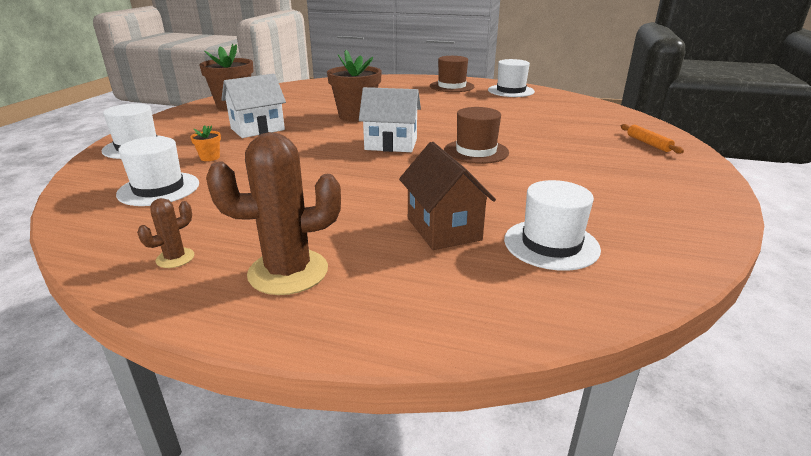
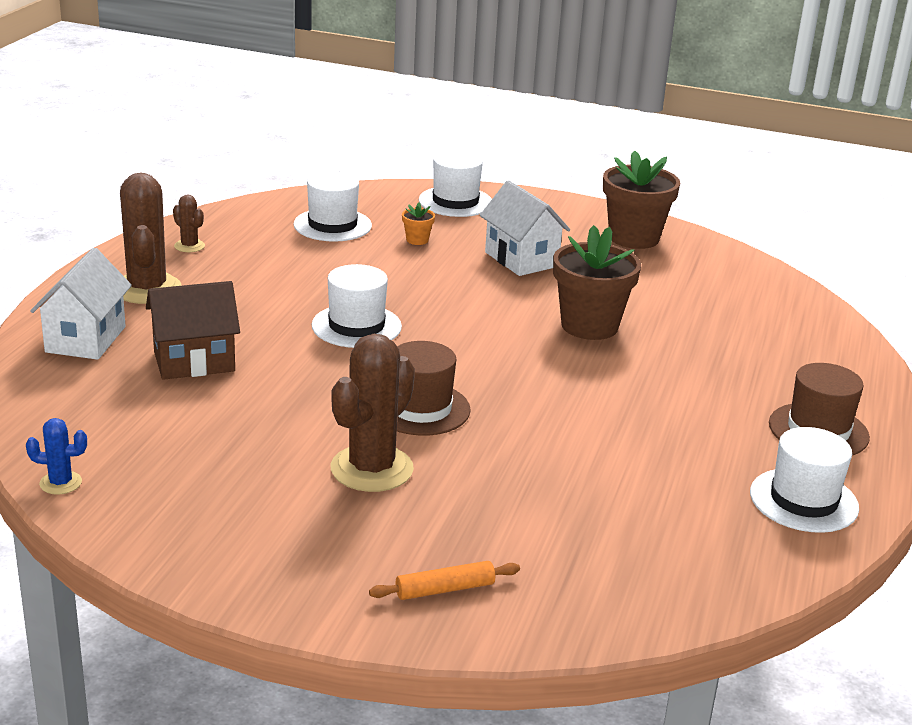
camera: 90 degrees right, 0 degrees up
(391, 144) = (455, 347): white house -> white house (85, 339)
(551, 244) = (138, 417): white hat -> white hat (356, 326)
(555, 161) = (372, 469): none -> brown cactus
(680, 266) = (60, 483): none -> blue cactus

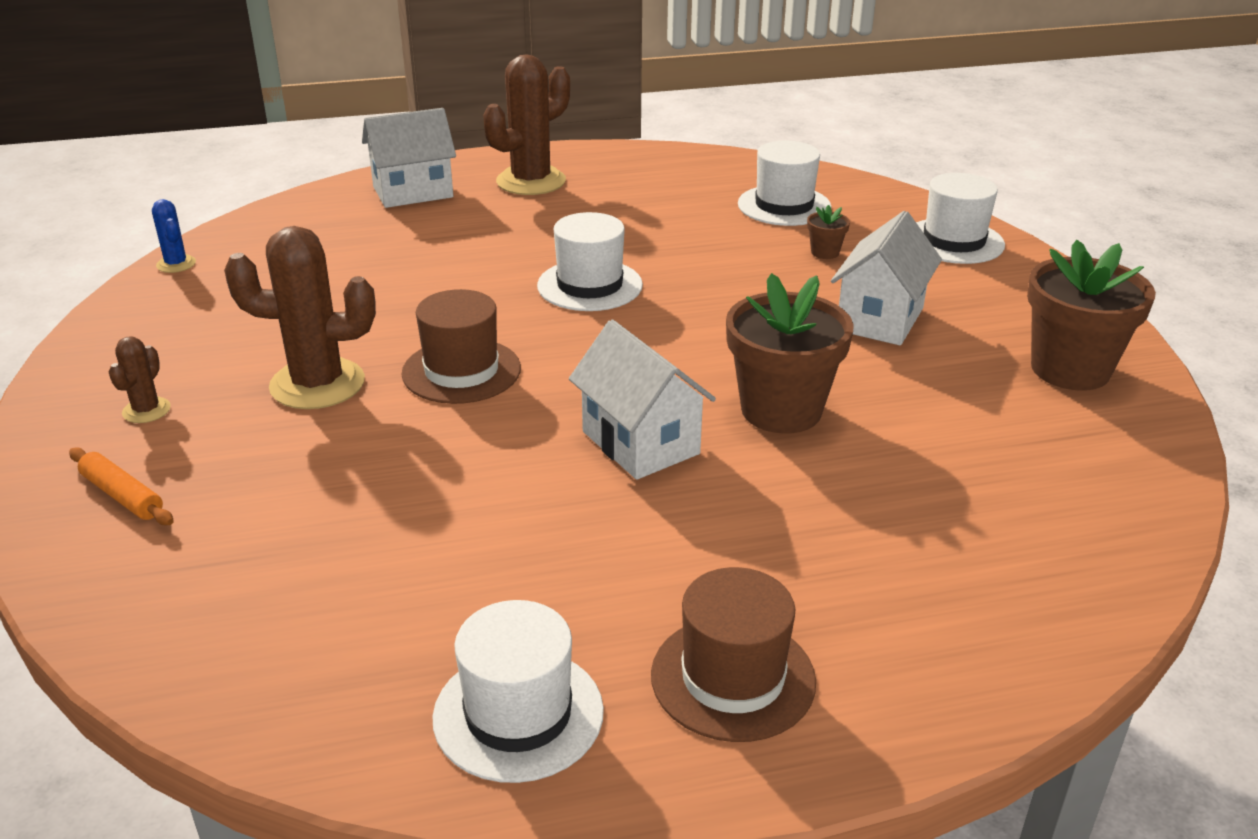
camera: 60 degrees right, 5 degrees up
(189, 246) = (636, 168): brown cactus -> brown cactus (146, 410)
(194, 362) = (427, 242): brown house -> none
(417, 240) = (825, 252): orange flower pot -> brown flower pot
(579, 379) = (640, 443): none -> white house

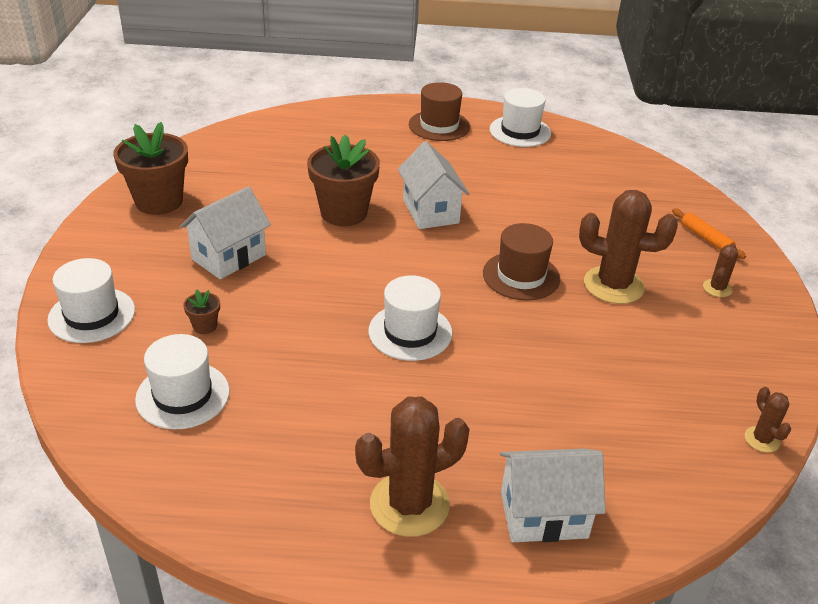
camera: 165 degrees left, 5 degrees up
(176, 264) = (761, 439): blue cactus -> brown cactus

